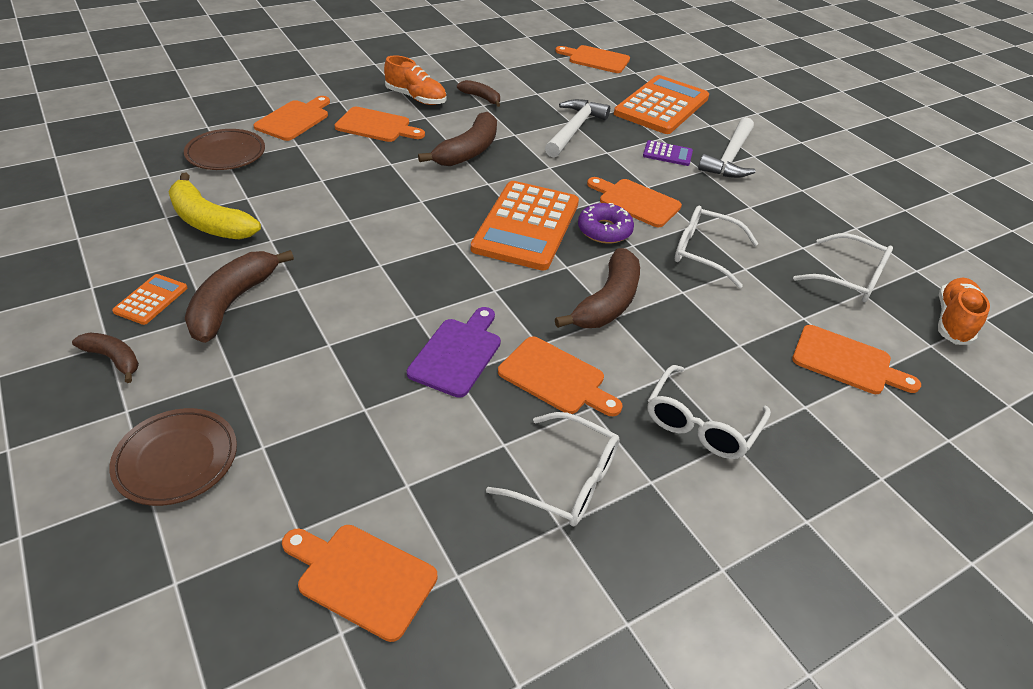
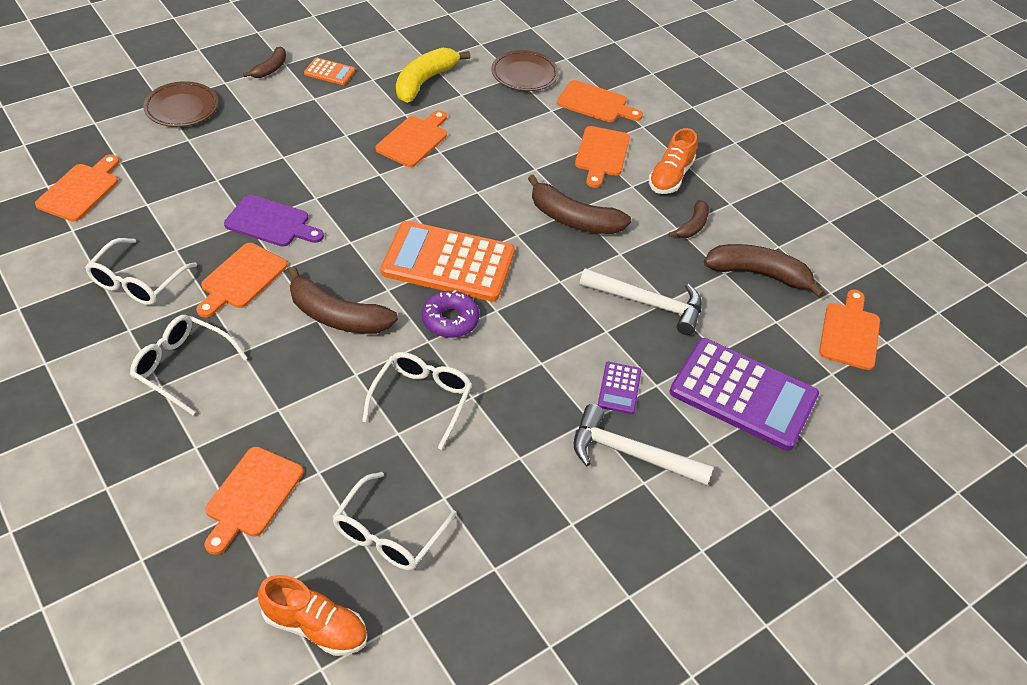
camera: 85 degrees right, 5 degrees up
(232, 303) = (328, 107): brown banana -> brown banana (758, 274)
(636, 202) = (507, 349): orange cutting board -> orange cutting board (414, 140)
(661, 106) = (743, 394): orange calculator -> purple calculator

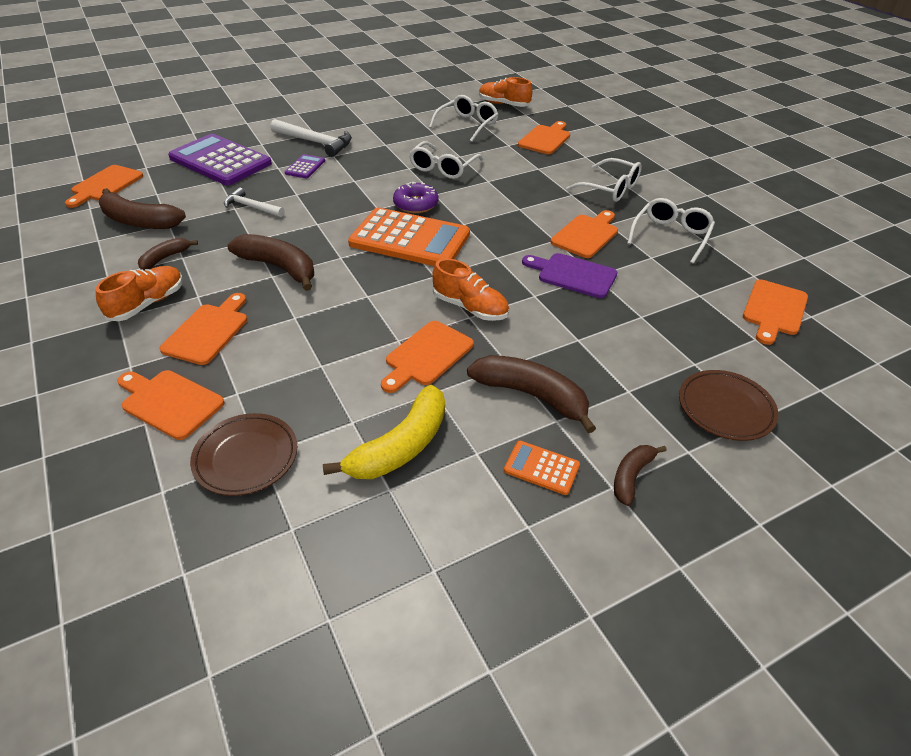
camera: 170 degrees left, 5 degrees down
(337, 316) = (504, 210): brown banana -> brown banana (532, 395)
(378, 183) = (470, 308): none -> orange shoe
(648, 303) = (251, 207): white hammer -> white hammer, size x0.64

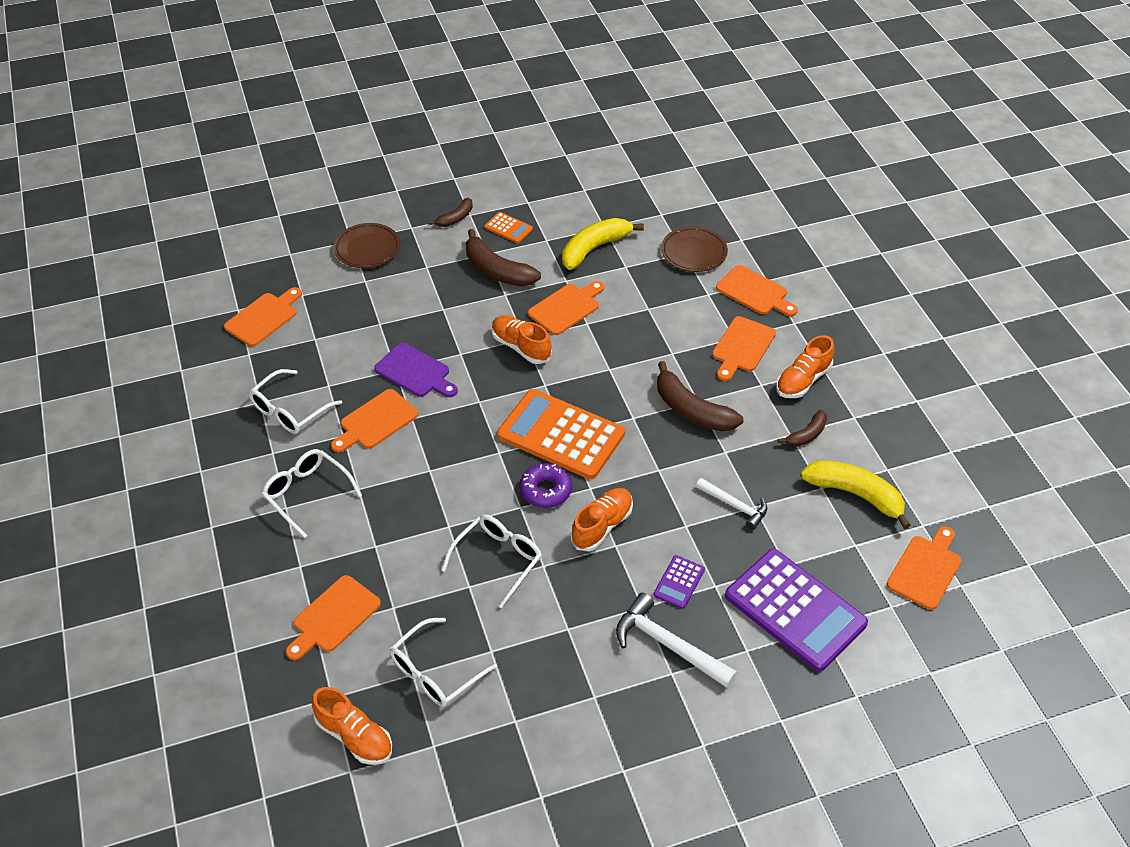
camera: 170 degrees left, 5 degrees up
(139, 221) = (855, 494): brown banana -> yellow banana
(365, 189) = (602, 526): none -> orange shoe

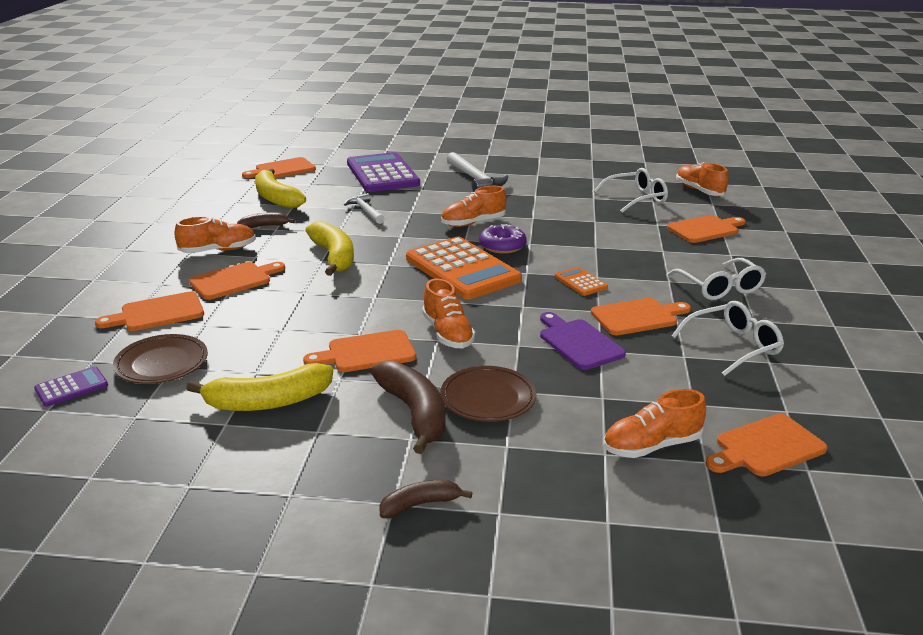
camera: 155 degrees left, 20 degrees down
(337, 295) = (651, 446): none -> orange shoe
(367, 249) = (585, 499): brown plate -> brown plate (488, 398)
(498, 560) = (565, 226): white glasses -> none
(508, 228) = (353, 463): orange calculator -> orange calculator (580, 282)
(679, 582) = (443, 194): purple calculator -> purple calculator (71, 387)
(691, 410) = (334, 257): brown banana -> yellow banana
(754, 292) = (158, 313): orange cutting board -> orange cutting board turned 90 degrees counterclockwise

